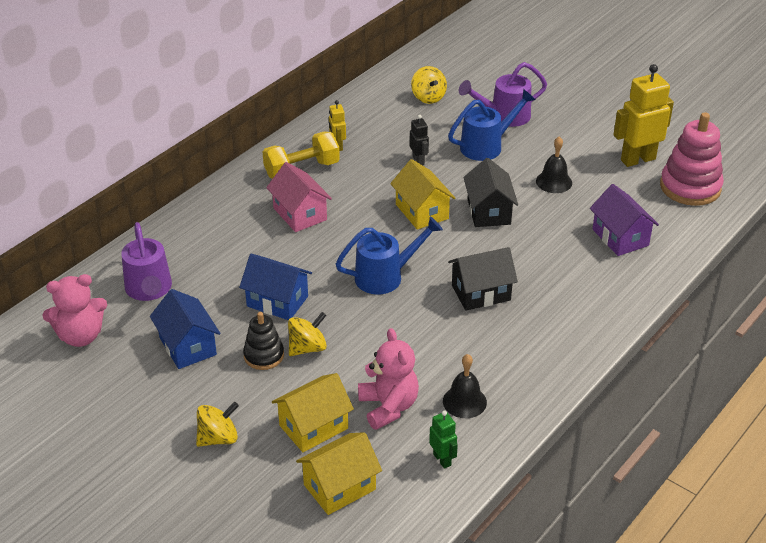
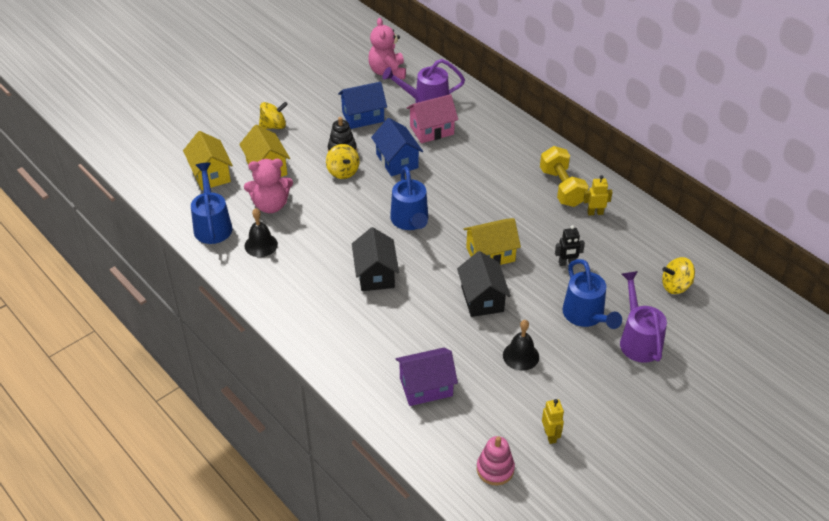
camera: 100 degrees right, 5 degrees up
(218, 438) = (274, 126): yellow spinning top -> yellow spinning top turned 90 degrees counterclockwise
(277, 301) = (397, 161): blue house -> blue house turned 60 degrees counterclockwise
(300, 214) = (500, 181): pink house -> pink house (432, 130)
(442, 459) = (212, 225): green robot -> blue watering can
(488, 212) = (482, 299): black house -> black house turned 75 degrees clockwise
(637, 159) = (550, 436): yellow robot -> yellow robot, size x0.50
(690, 187) = (495, 469): pink stacking toy -> pink stacking toy, size x0.57

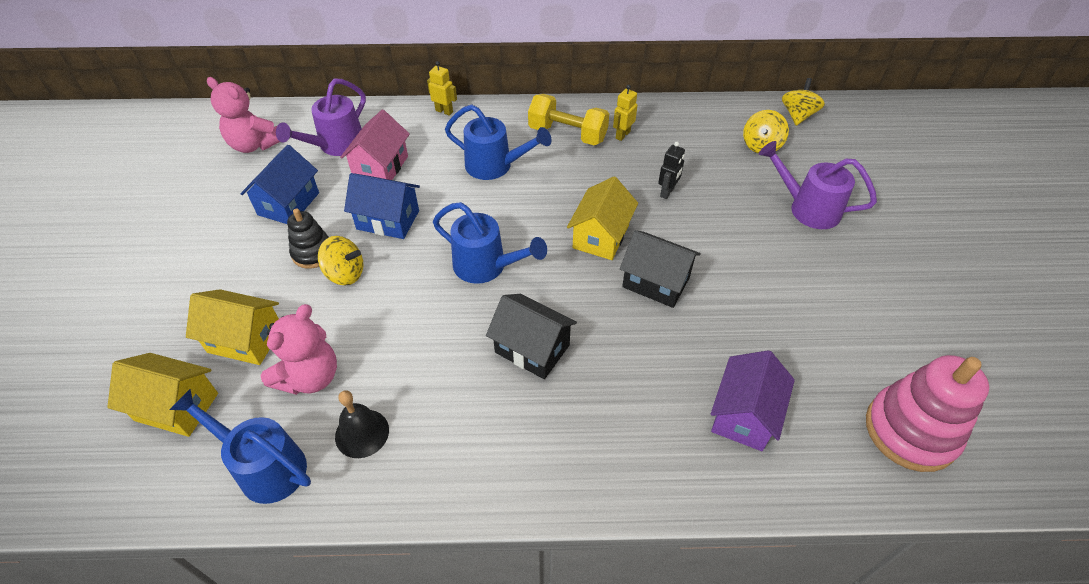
camera: 50 degrees left, 5 degrees up
(274, 126) = (190, 287): yellow spinning top -> yellow spinning top (797, 115)
(495, 469) = (910, 431): pink stacking toy -> pink stacking toy, size x1.75
(521, 356) = (761, 304): black bell -> none
(550, 436) = (890, 351): yellow robot -> yellow robot (444, 111)
(586, 316) = (748, 223): blue watering can -> blue watering can (495, 166)

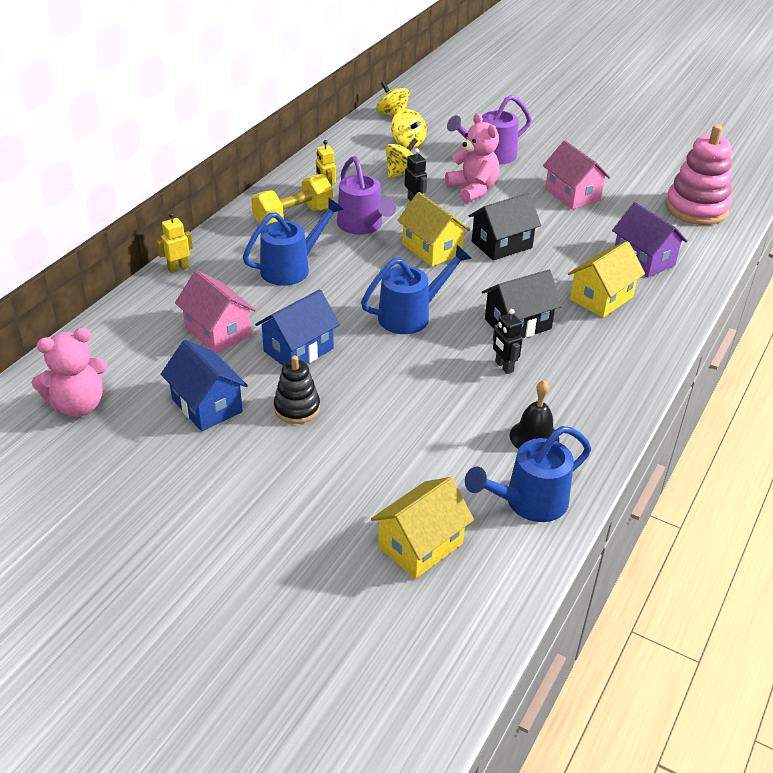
camera: 60 degrees left, 10 degrees down
(245, 339) = (373, 480): yellow house -> yellow house (601, 298)
(310, 377) = (452, 450): pink teddy bear -> pink teddy bear (473, 189)
(336, 145) = (150, 349): purple watering can -> purple watering can (362, 226)
(345, 274) = (344, 396): yellow spinning top -> yellow spinning top (401, 173)
(456, 365) = (504, 366): none -> black robot
(808, 301) = (572, 194): none -> pink house

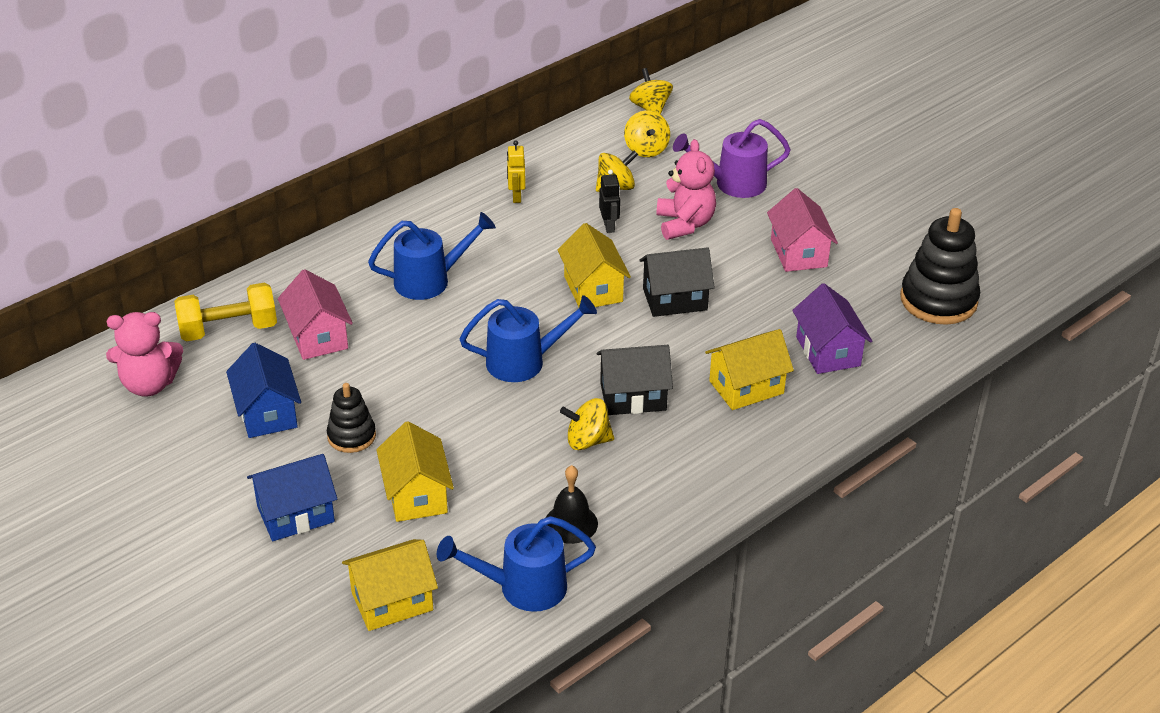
camera: 20 degrees right, 0 degrees up
(178, 268) = (314, 257): yellow robot -> none
(293, 217) = (464, 220): yellow dumbbell -> yellow dumbbell (229, 329)
(298, 350) = (387, 374): blue house -> blue house (296, 514)
(362, 226) = (533, 245): purple watering can -> none
(386, 445) = (416, 495): none -> yellow house
(504, 366) = (587, 441): black robot -> yellow spinning top
(696, 208) = (938, 300): pink stacking toy -> black stacking toy

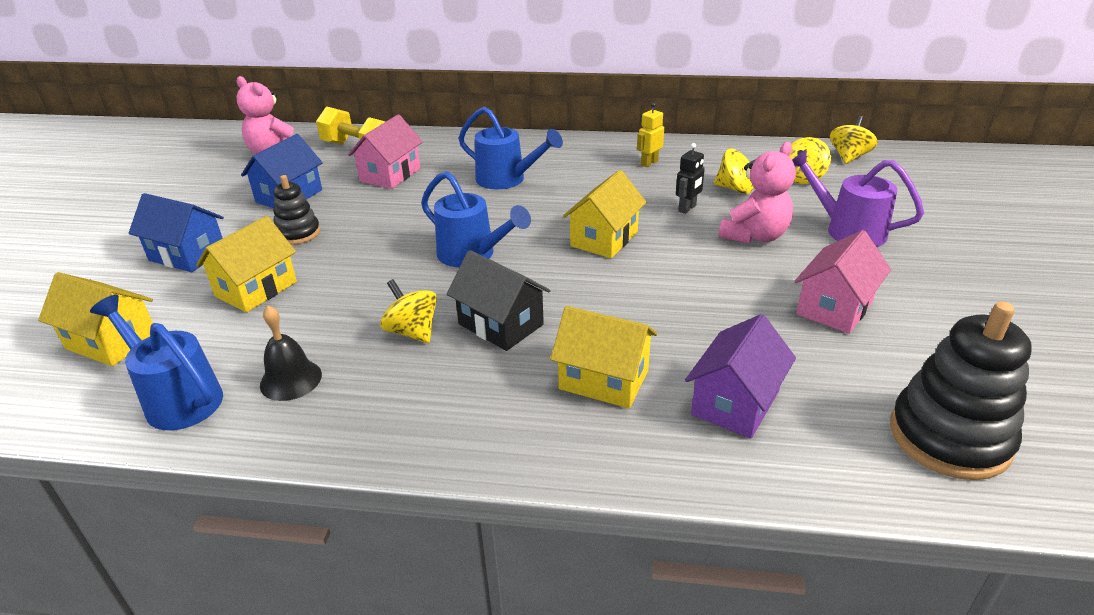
camera: 50 degrees right, 5 degrees down
(675, 299) = (656, 279): black house -> none

